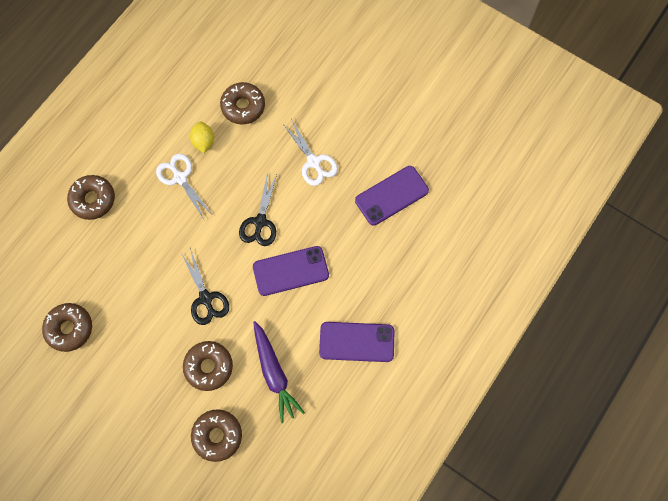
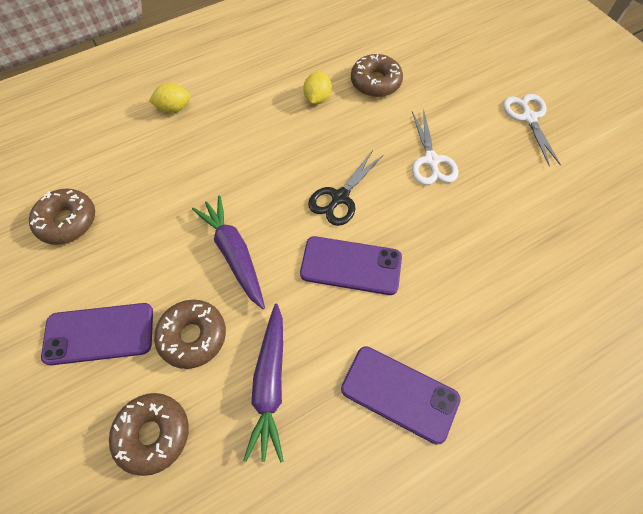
camera: 25 degrees right, 10 degrees down
(93, 199) = (174, 108): brown donut -> yellow lemon
(180, 178) = (274, 122): white scissors -> white scissors (528, 117)
(206, 298) = (234, 254): black scissors -> purple carrot
(391, 195) = (515, 231): purple phone -> purple phone (99, 334)

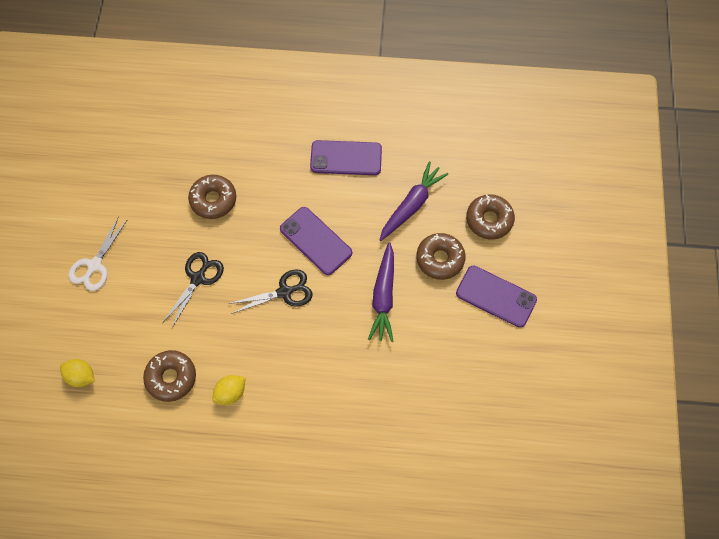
camera: 145 degrees left, 5 degrees up
(67, 221) = (485, 399): brown donut -> brown donut (213, 200)
(174, 108) = (352, 463): yellow lemon -> yellow lemon (81, 376)
(399, 393) = (346, 158): purple phone -> purple phone turned 60 degrees counterclockwise
(431, 160) = (198, 278): white scissors -> black scissors

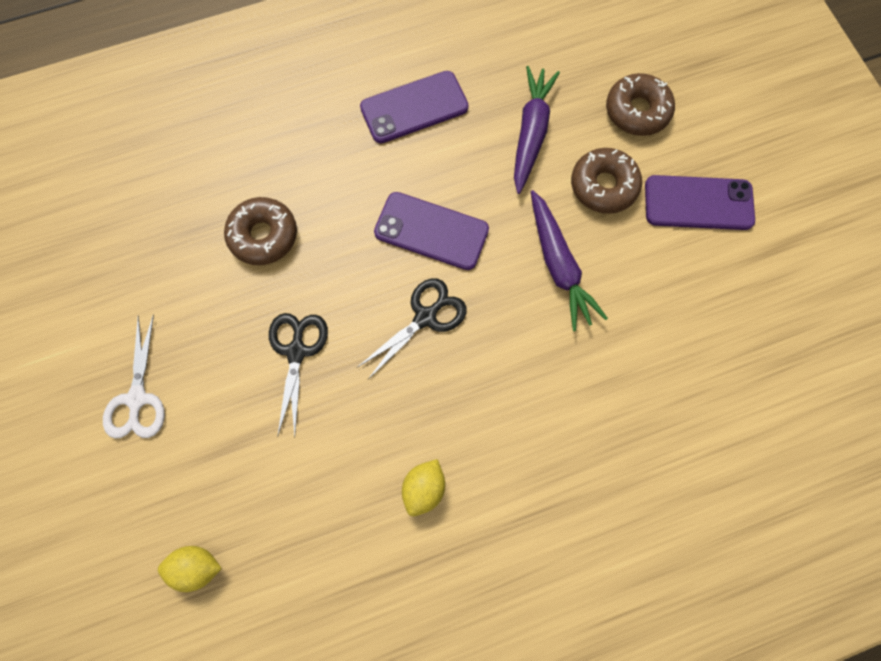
camera: 25 degrees left, 5 degrees up
(171, 377) = (329, 507): brown donut -> none

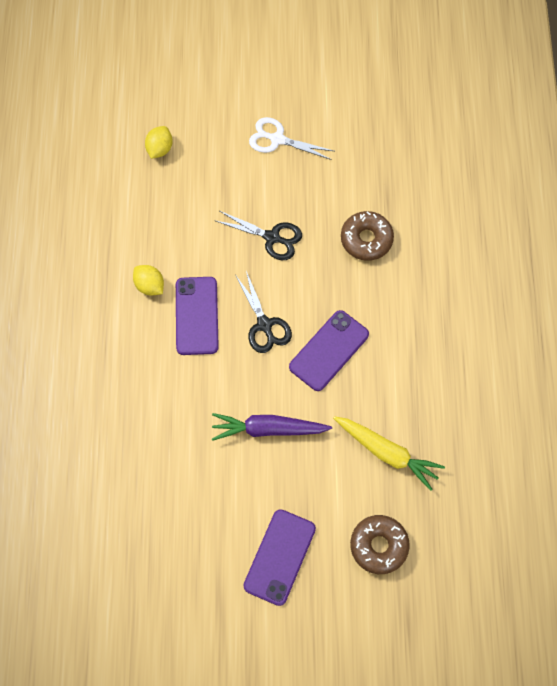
camera: 110 degrees right, 5 degrees down
(414, 107) = (439, 373): purple phone -> purple phone (197, 316)
(531, 133) = (387, 453): purple carrot -> yellow carrot
(603, 186) = (321, 489): brown donut -> none

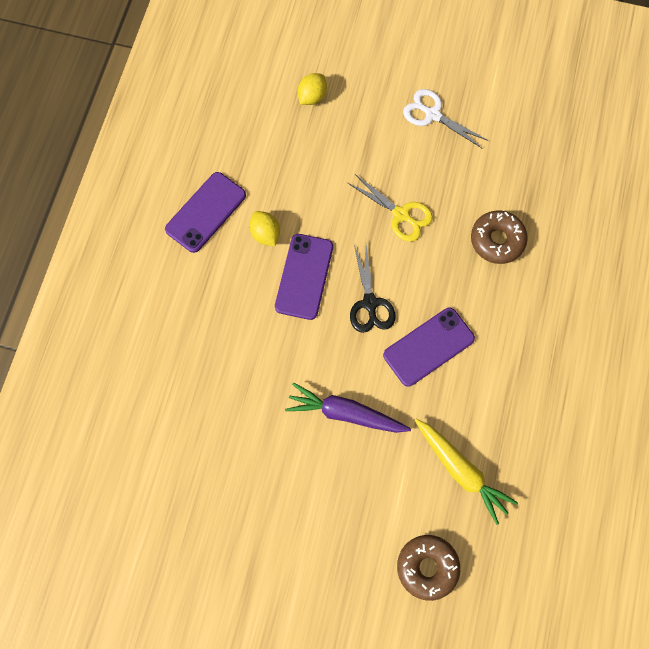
camera: 15 degrees right, 5 degrees up
(272, 238) = (401, 215): black scissors -> yellow scissors
(279, 557) = (322, 550): purple phone -> purple phone (206, 212)

